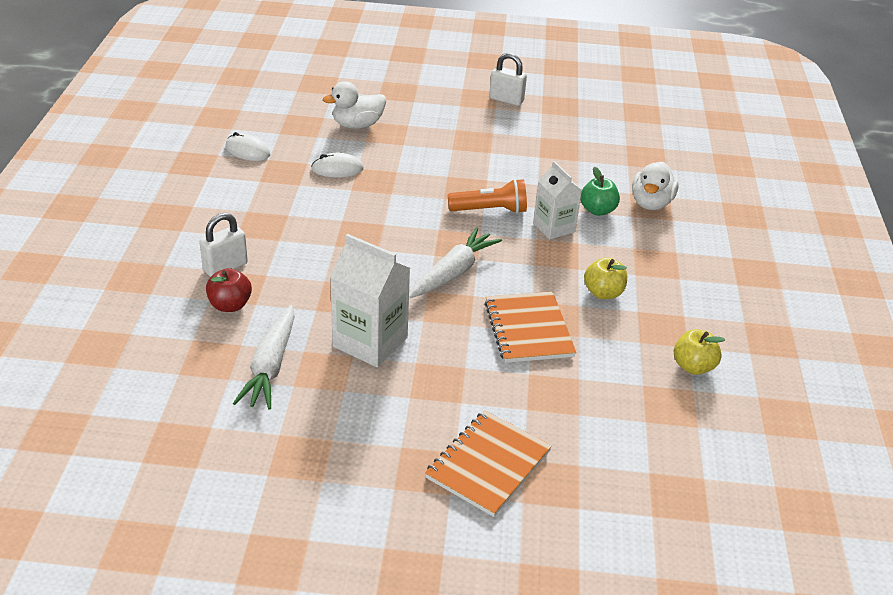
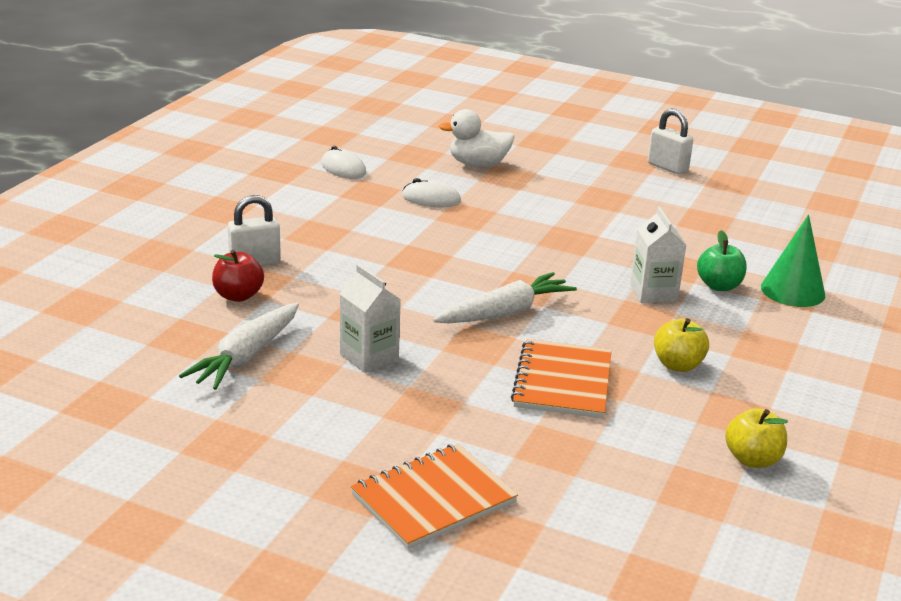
camera: 20 degrees right, 10 degrees down
(370, 342) = (369, 357): white carton -> white carton, size x0.66
(490, 210) = (585, 264): orange flashlight -> none
(651, 203) = (792, 291): white duck -> green cone

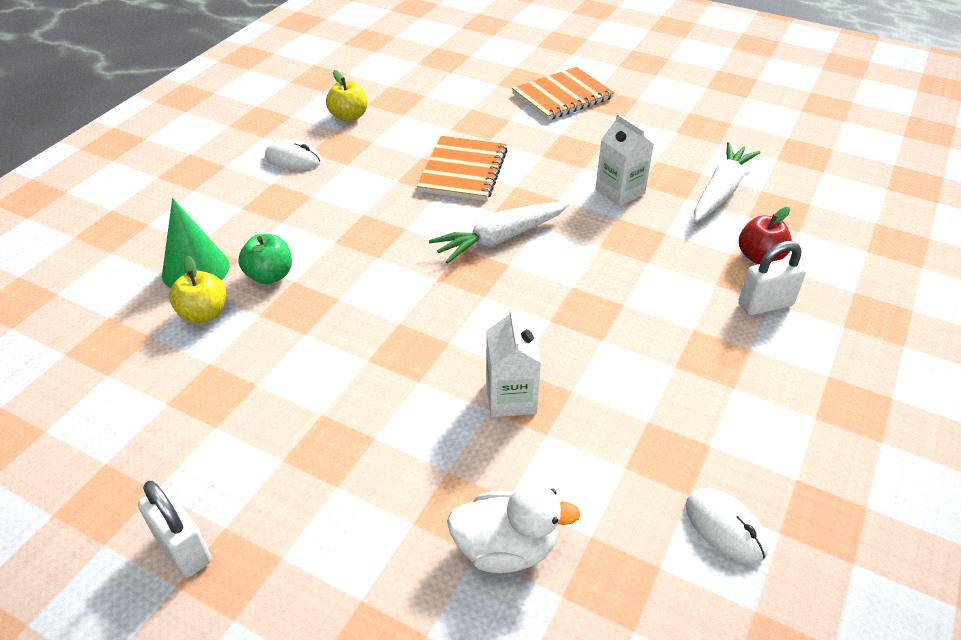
camera: 175 degrees left, 15 degrees up
(431, 199) = (579, 439): white mouse -> white mouse (293, 159)
(653, 292) = (344, 265): white carton -> white carton (511, 398)
(678, 365) = (362, 185): yellow apple -> yellow apple (204, 314)

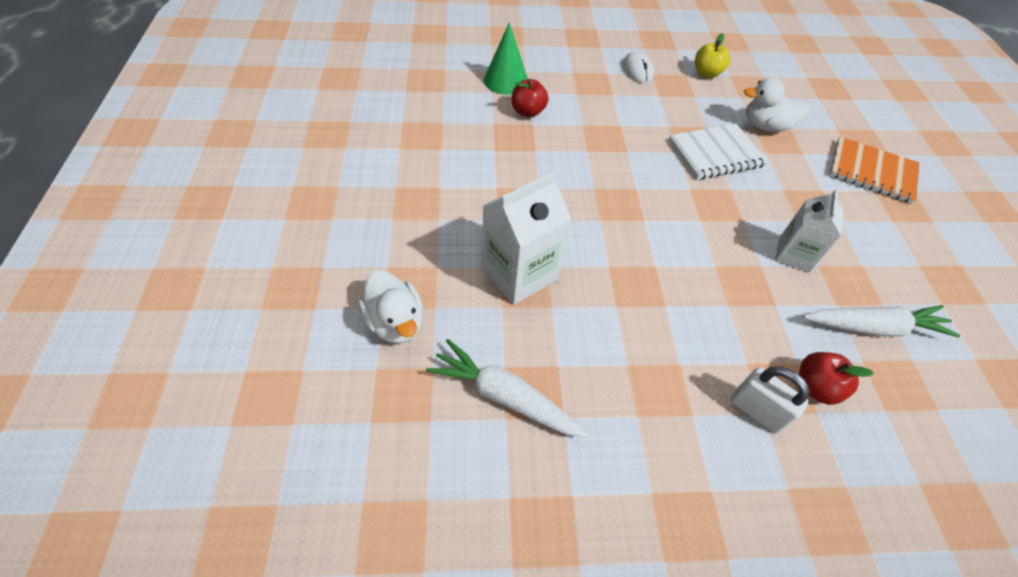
camera: 55 degrees right, 10 degrees up
(183, 548) = (316, 177): white padlock -> none
(204, 314) = (475, 101): yellow apple -> none
(270, 275) = (528, 112): green apple -> red apple
(456, 121) = (765, 126): none -> white duck
(463, 171) = (715, 153): orange notebook -> white notebook
(500, 239) = (665, 204): white carrot -> white carrot (504, 396)
(511, 398) = (519, 274): white carton -> white carton, size x1.52
(725, 527) = (490, 454): white mouse -> none

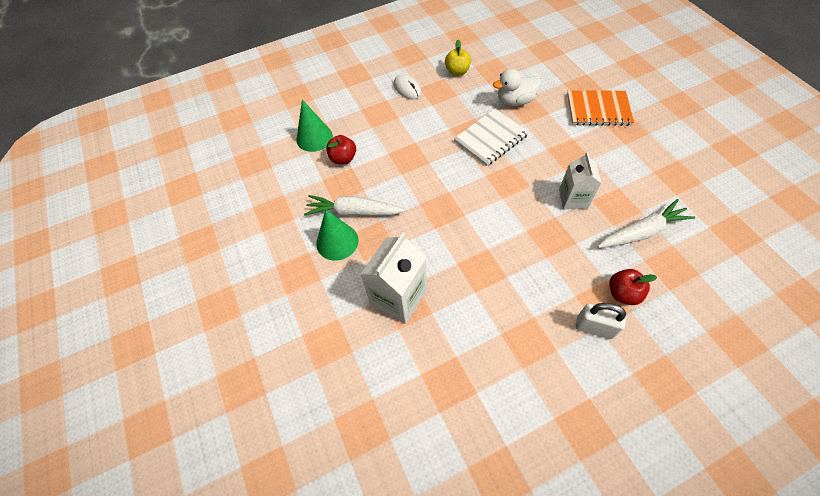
camera: 15 degrees left, 5 degrees up
(395, 322) = (329, 377): white duck -> none
(477, 189) = (337, 241): none -> green cone
(504, 396) = (431, 396): white carrot -> white carrot (353, 212)

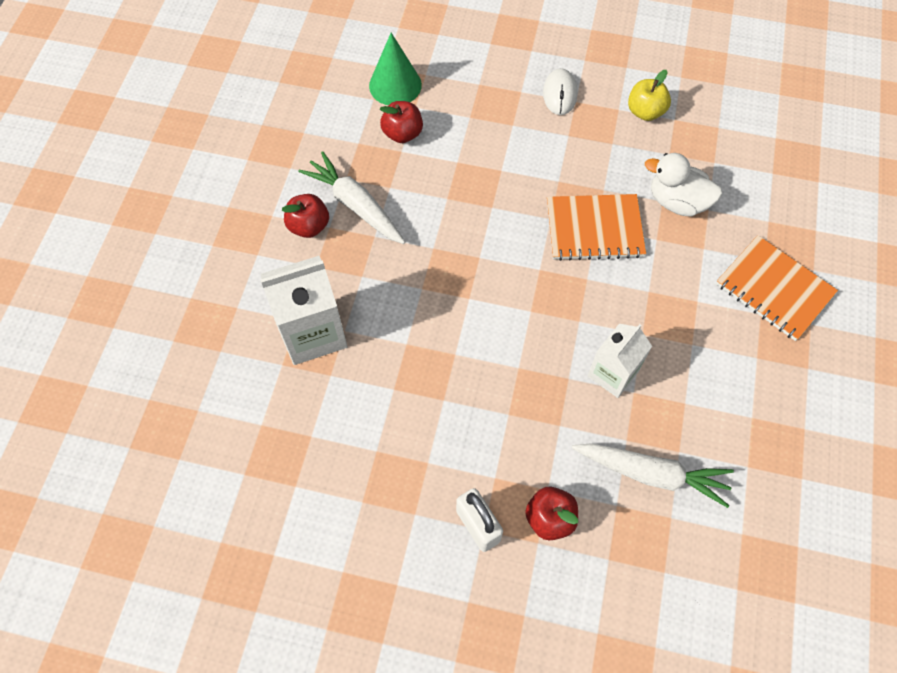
camera: 35 degrees right, 5 degrees up
(337, 241) = (309, 226): green cone -> red apple
(491, 138) = (594, 229): white notebook -> orange notebook

